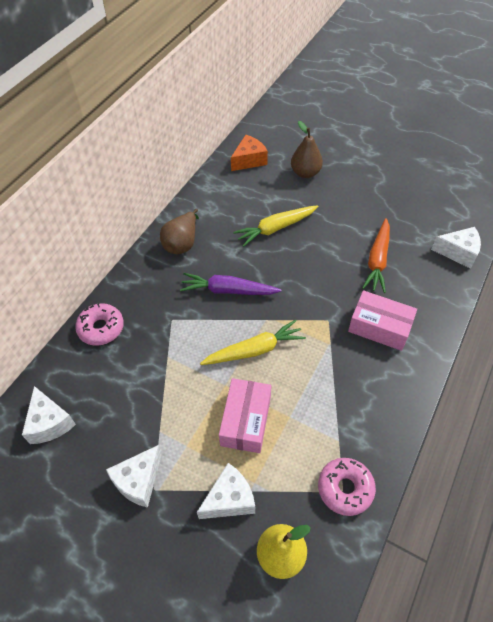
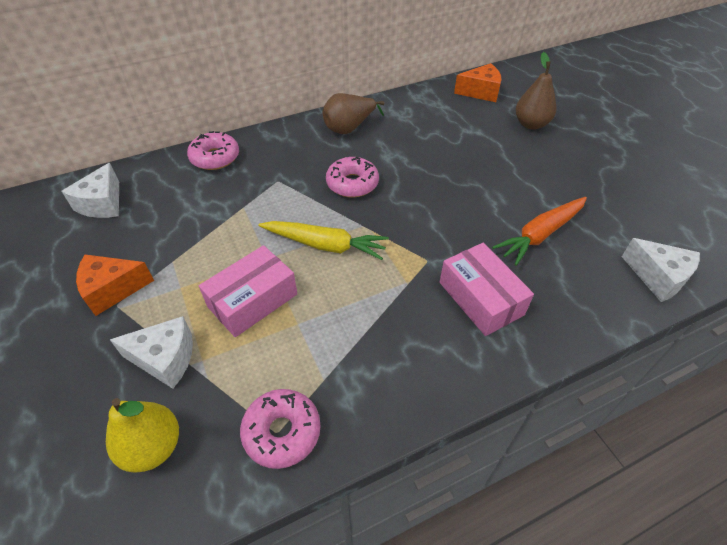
camera: 35 degrees right, 5 degrees down
(138, 481) = (113, 290): white cheese -> orange cheese
(228, 290) = (352, 184): purple carrot -> pink donut
(275, 228) = (452, 156): yellow carrot -> none

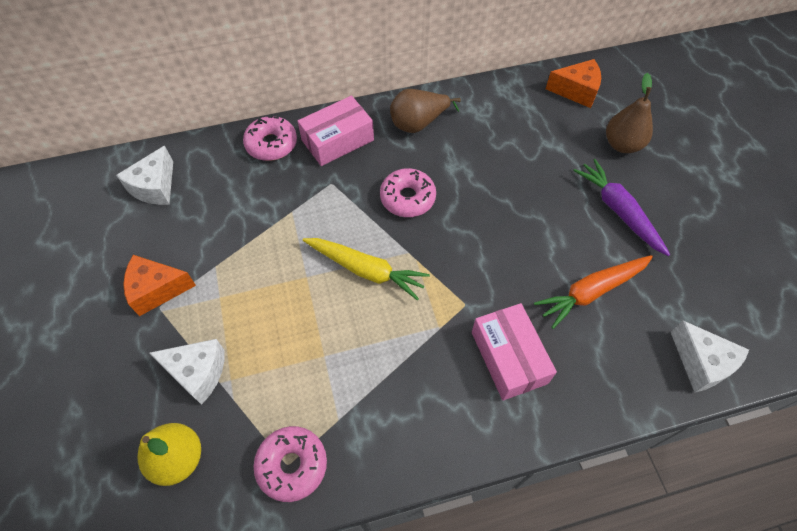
camera: 10 degrees right, 10 degrees up
(252, 300) = (285, 323): pink box -> pink box (337, 140)
(544, 171) = (618, 211): none -> purple carrot

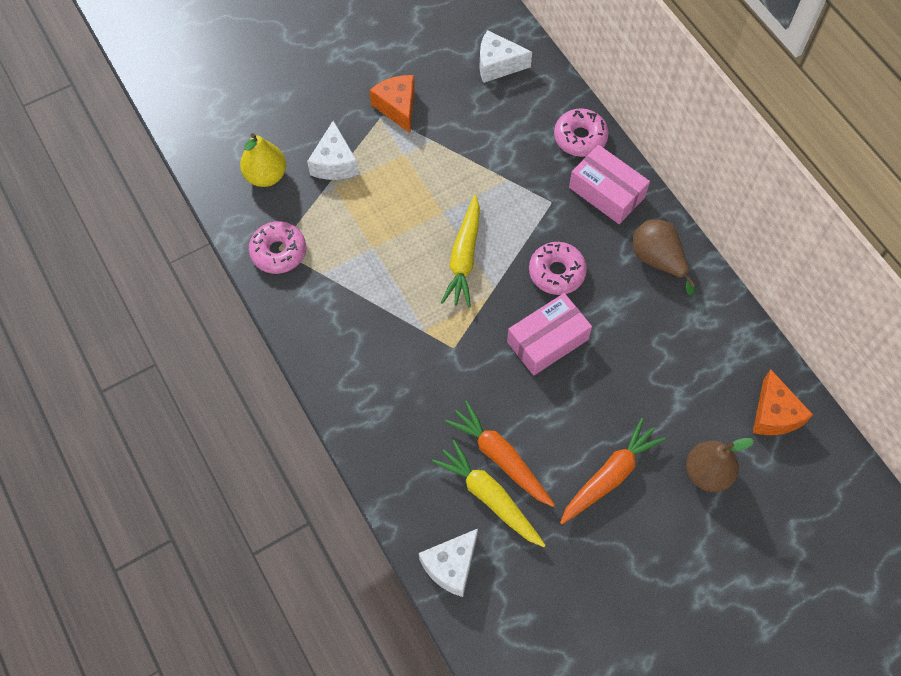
camera: 75 degrees right, 5 degrees up
(509, 357) = (410, 393): pink box -> pink box (547, 340)
(618, 211) = (610, 476): purple carrot -> orange carrot
(631, 311) = (489, 497): none -> yellow carrot

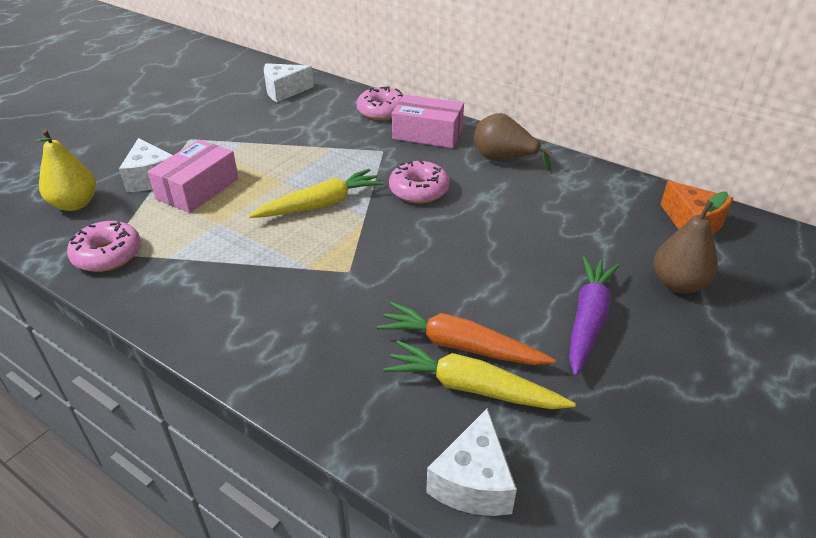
camera: 25 degrees left, 25 degrees down
(397, 107) = (202, 131): orange cheese -> none
(464, 257) = (321, 204): yellow carrot -> yellow carrot turned 105 degrees counterclockwise
(547, 340) = (443, 237): pink box -> pink box (198, 188)
(610, 476) = (588, 320): orange carrot -> purple carrot

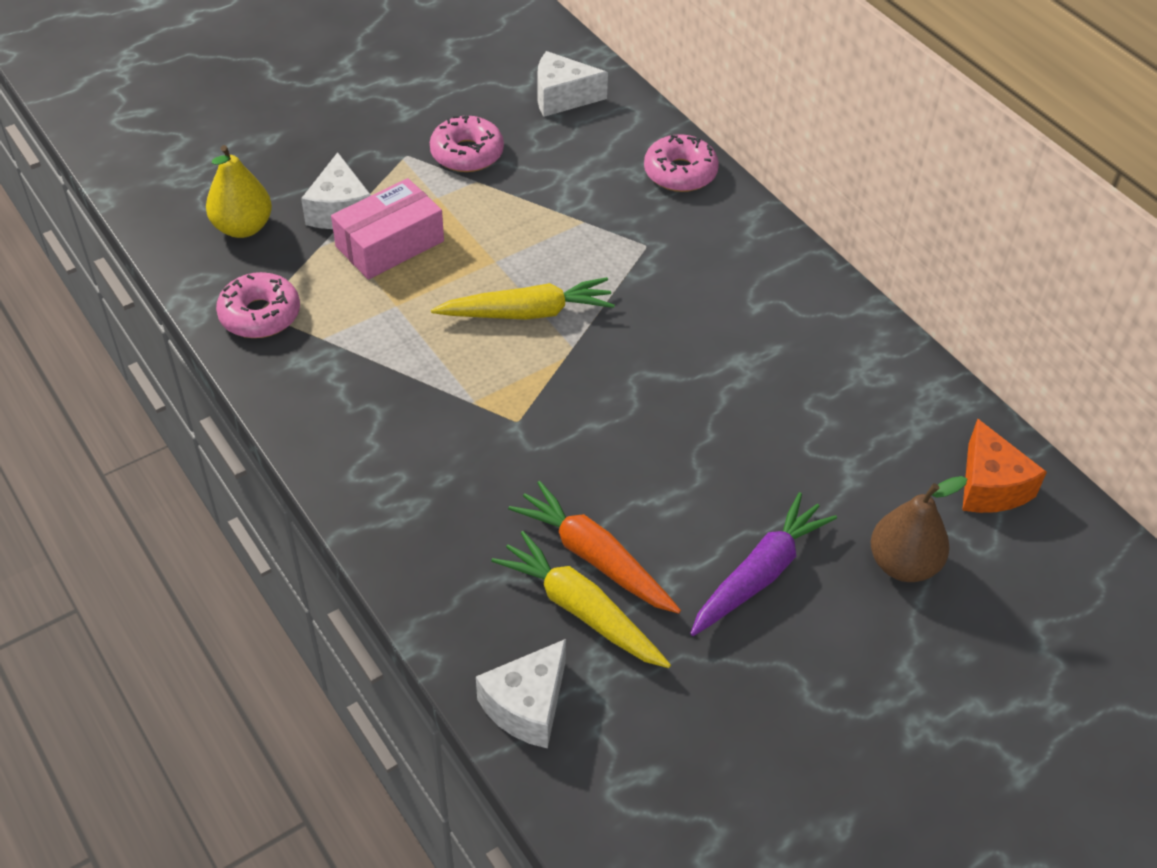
camera: 20 degrees right, 10 degrees up
(419, 190) = (660, 326): pink donut -> pink donut (467, 153)
(427, 134) = (722, 232): pink box -> none
(503, 159) = (801, 307): brown pear -> none

